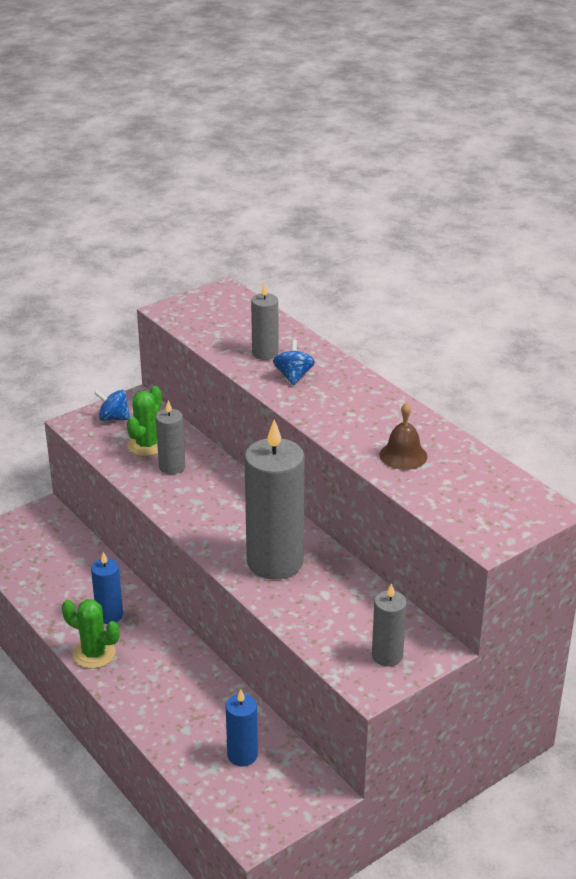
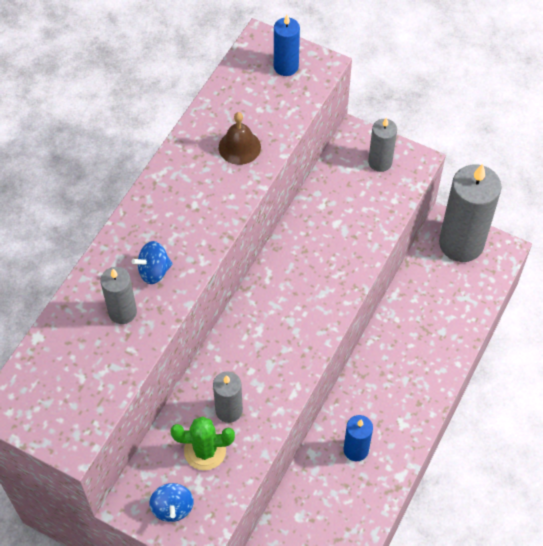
camera: 115 degrees left, 25 degrees up
(94, 654) = (405, 436): green cactus -> none
(242, 755) = (443, 284): blue candle -> blue candle (286, 66)
(275, 562) = (318, 271): grey candle -> grey candle (461, 243)

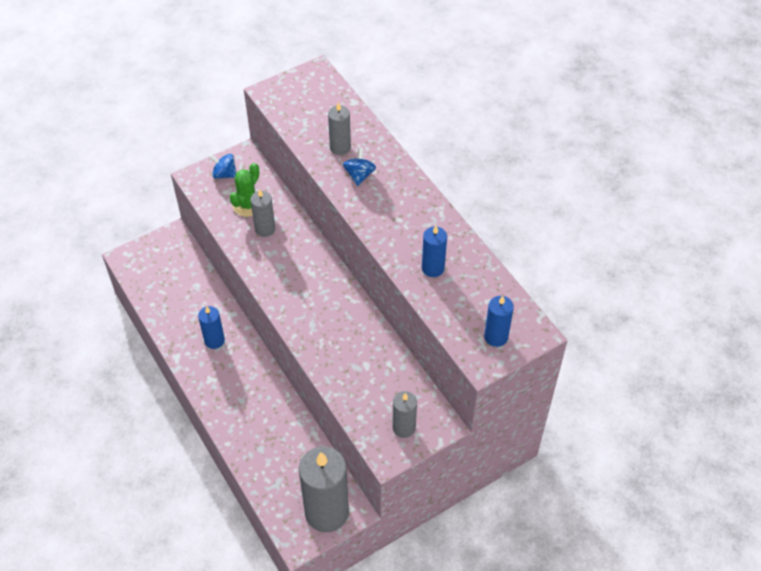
camera: 120 degrees right, 5 degrees down
(239, 147) = (433, 268): brown bell -> blue candle

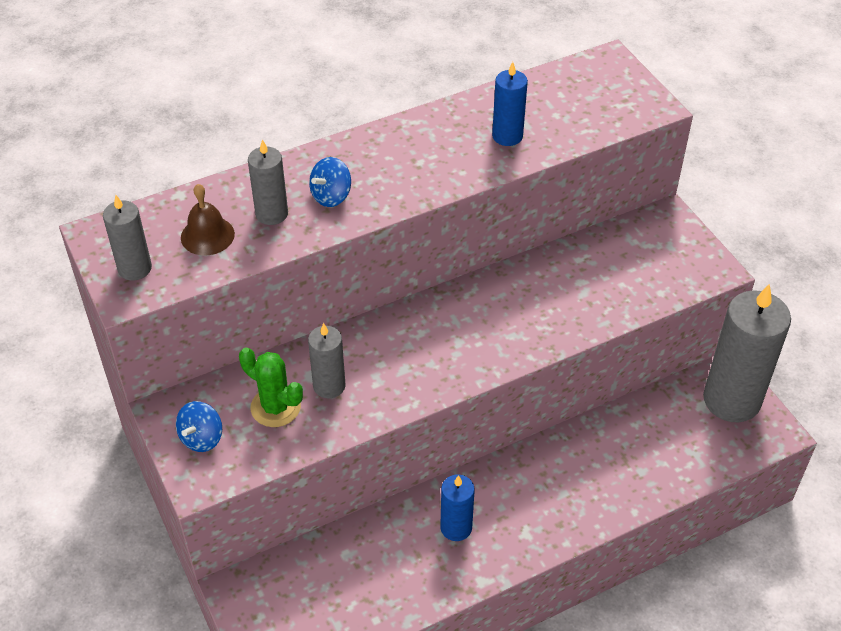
camera: 85 degrees left, 5 degrees down
(318, 120) = (207, 235): none -> brown bell
(359, 175) = (331, 196): blue spinning top -> blue spinning top turned 60 degrees counterclockwise
(404, 427) = (674, 251): grey candle -> grey candle (135, 268)
(496, 337) = (615, 92): blue candle -> none

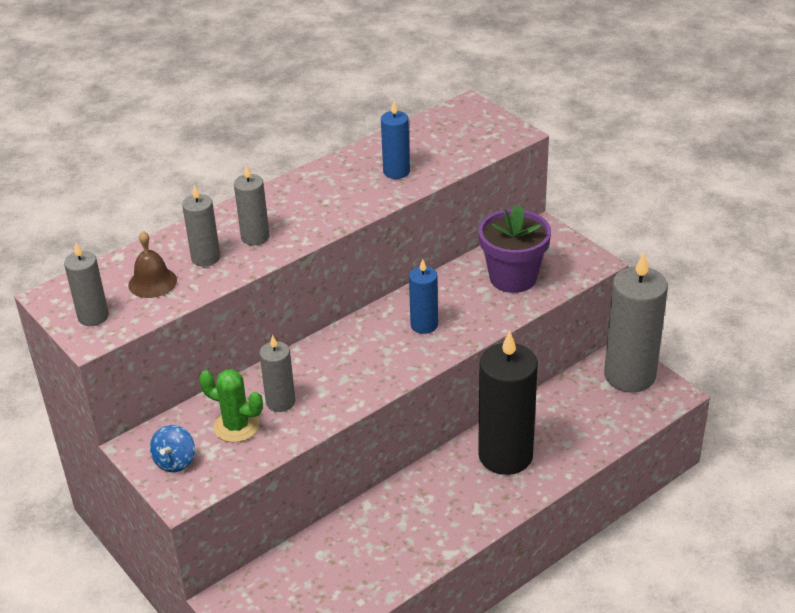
camera: 10 degrees left, 10 degrees down
(331, 196) = (255, 237): blue spinning top -> grey candle
(456, 528) = (414, 515): blue candle -> blue candle (424, 325)
(571, 473) = (505, 455): none -> black candle
(619, 274) = (513, 278): none -> purple flower pot

